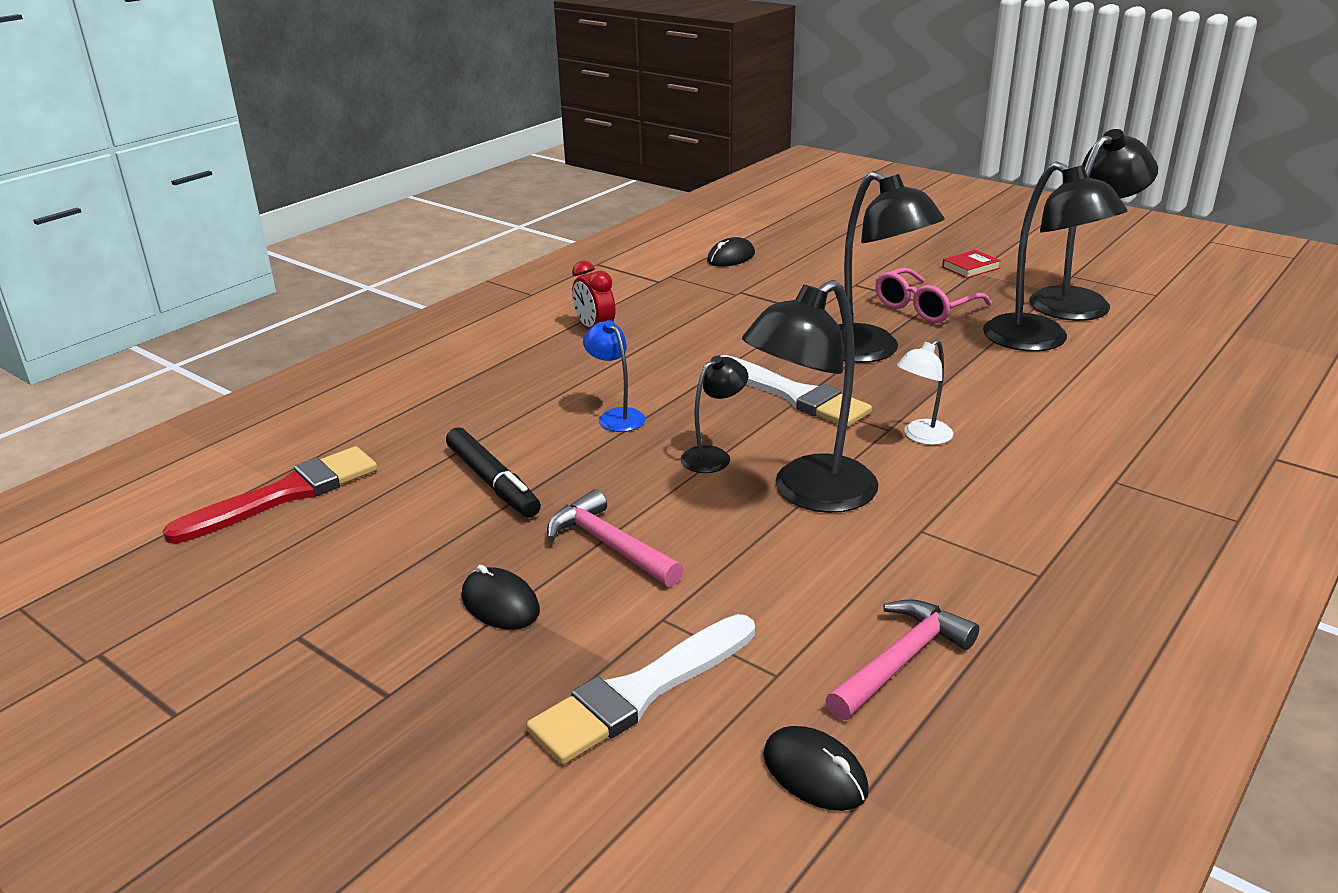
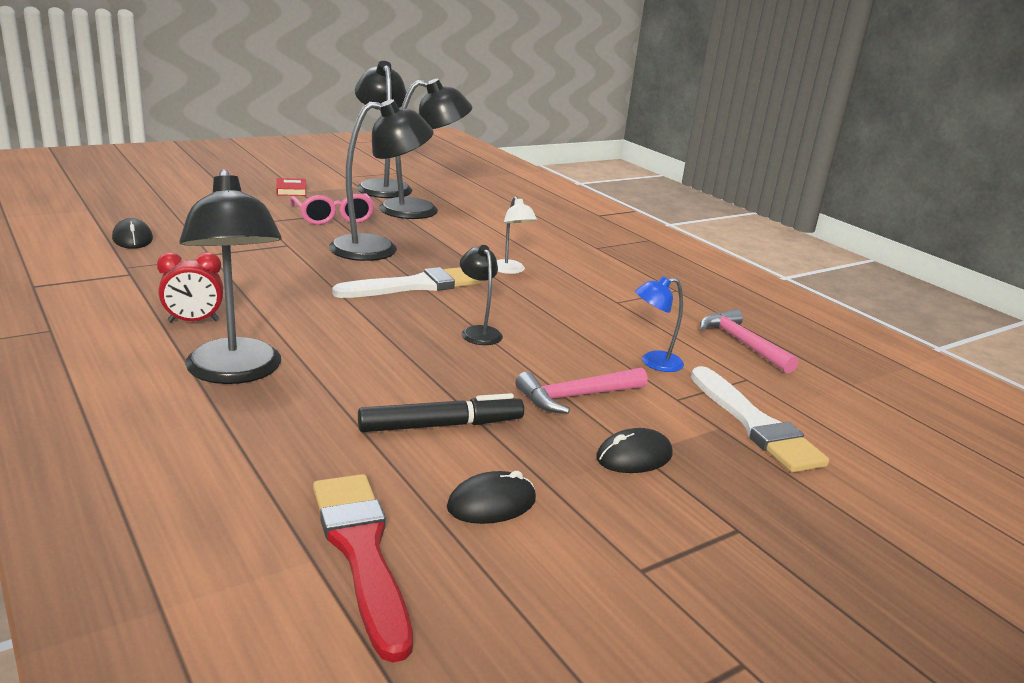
camera: 75 degrees left, 5 degrees down
(616, 416) = (377, 350): blue lamp -> blue lamp (653, 363)
(809, 493) = (554, 317): black lamp -> black lamp (236, 372)
(814, 773) = (834, 391): black mouse -> black mouse (491, 503)

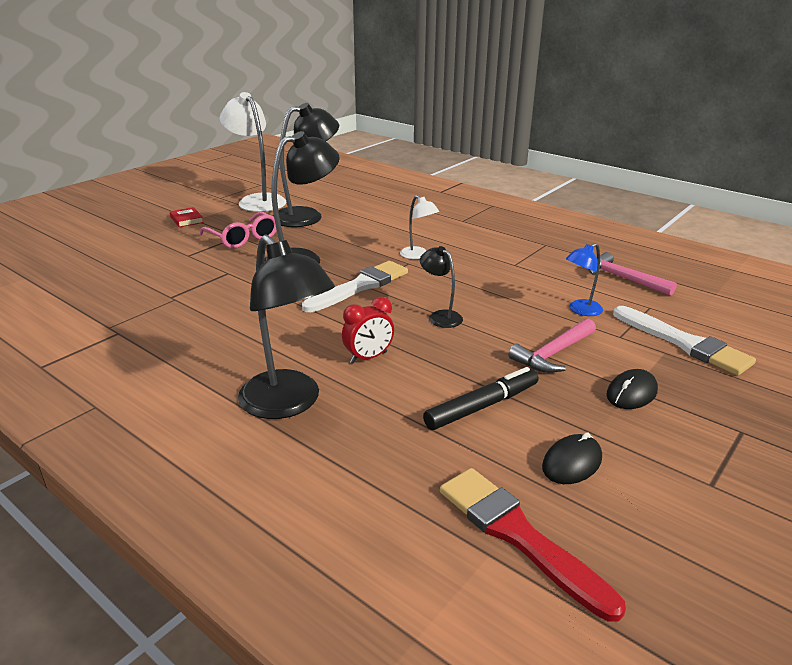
camera: 15 degrees left, 5 degrees up
(132, 239) = (90, 298): black mouse -> none
(193, 321) = (212, 365): red clock -> red clock (368, 357)
(382, 186) = (257, 200): black lamp -> white lamp

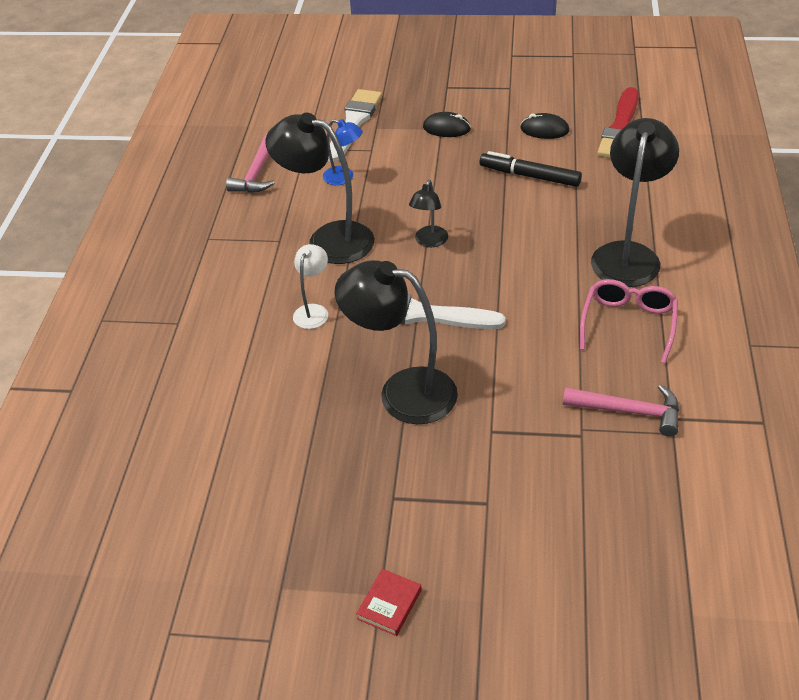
camera: 120 degrees left, 15 degrees up
(243, 238) = (395, 486): pink glasses -> pink glasses (628, 323)
(257, 200) = (248, 576): white lamp -> none
(307, 216) = (269, 474): black lamp -> black lamp (328, 239)
(368, 357) = (532, 248): red clock -> none
(553, 354) = (429, 170): pink hammer -> pink hammer (629, 411)

